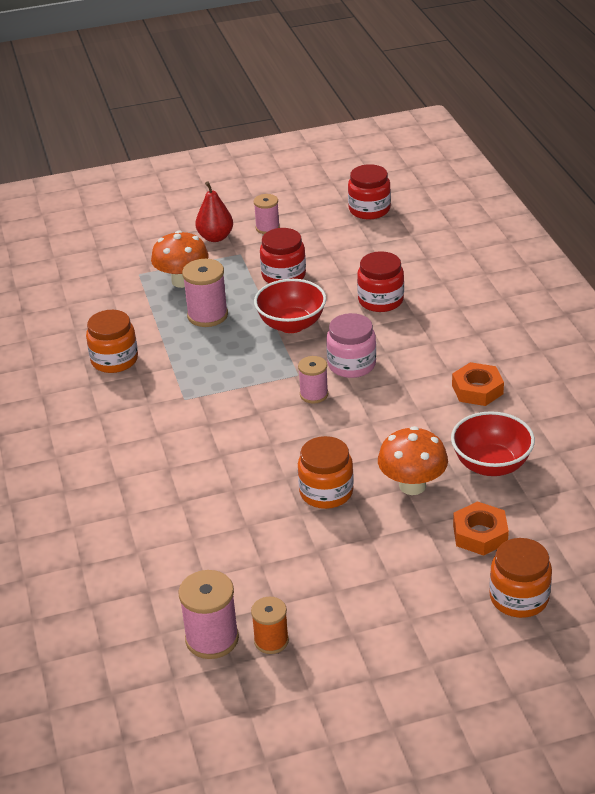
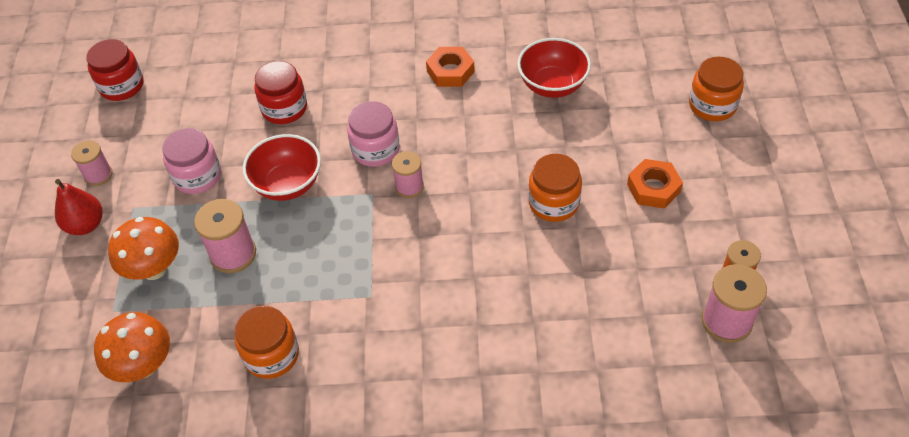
camera: 75 degrees left, 15 degrees up
(283, 275) = (197, 176): red jar -> pink jar
(412, 485) = (563, 141): orange mushroom -> orange mushroom (143, 365)
(480, 534) = (635, 111): orange nut -> orange nut (653, 188)

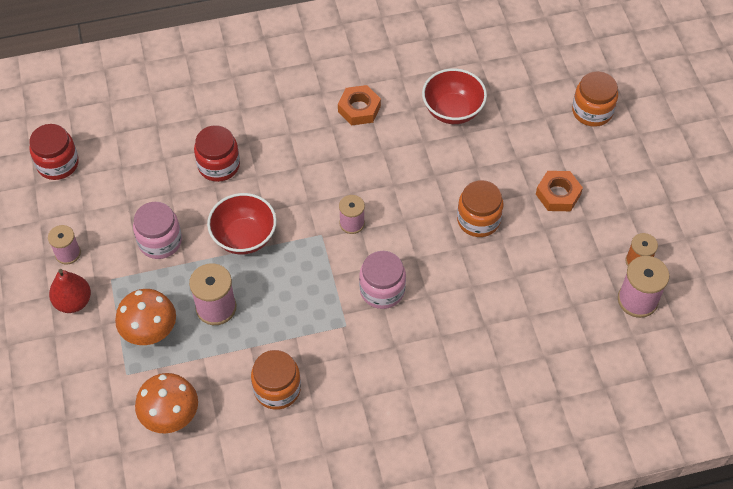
camera: 15 degrees left, 5 degrees up
(375, 149) = (313, 193): pink jar -> pink jar (382, 290)

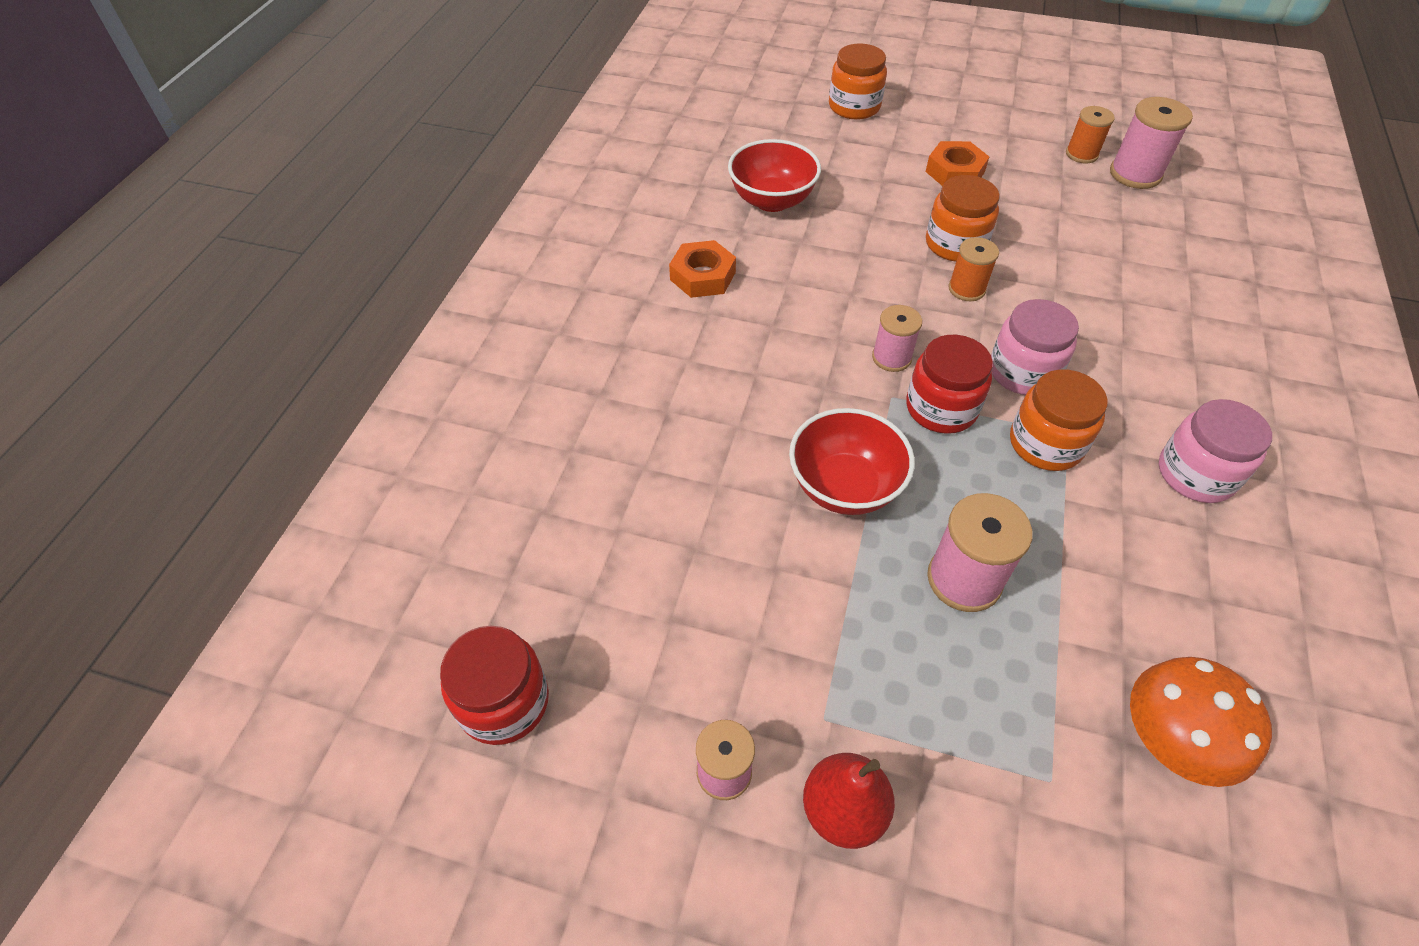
camera: 60 degrees left, 5 degrees down
(150, 331) = (971, 700): orange mushroom -> none
(160, 241) = (785, 605): pink jar -> pink jar (1195, 474)
(219, 165) = (685, 463): red jar -> red jar (941, 408)
(277, 389) = (1156, 561): orange jar -> orange jar (1045, 444)
(438, 240) = (966, 289): none -> orange spool

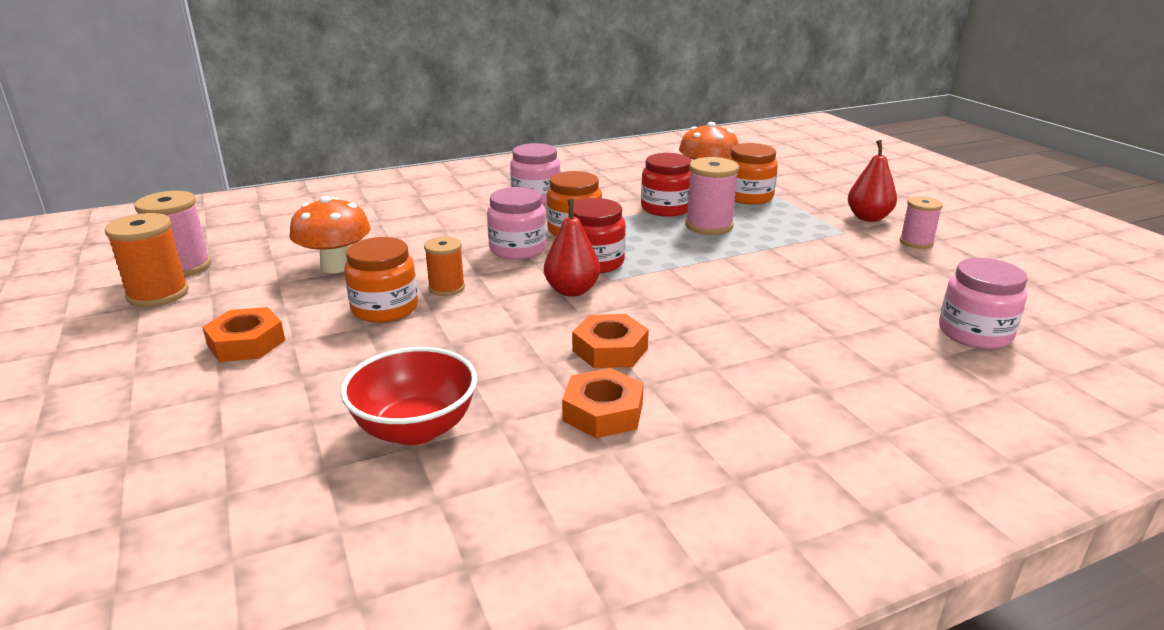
camera: 130 degrees left, 25 degrees down
(504, 702) = (1034, 303): red jar -> red jar (666, 208)
(535, 574) = (974, 333): none -> pink jar
(771, 322) = (610, 349): none -> orange nut
(844, 487) = (712, 269): red bowl -> none
(854, 107) = (110, 459): orange jar -> orange jar (748, 197)
(891, 358) = (572, 291): pink spool -> red pear
(1071, 247) = (336, 266): none -> orange mushroom
(1081, 154) = (158, 294): orange spool -> orange spool, size x1.55

